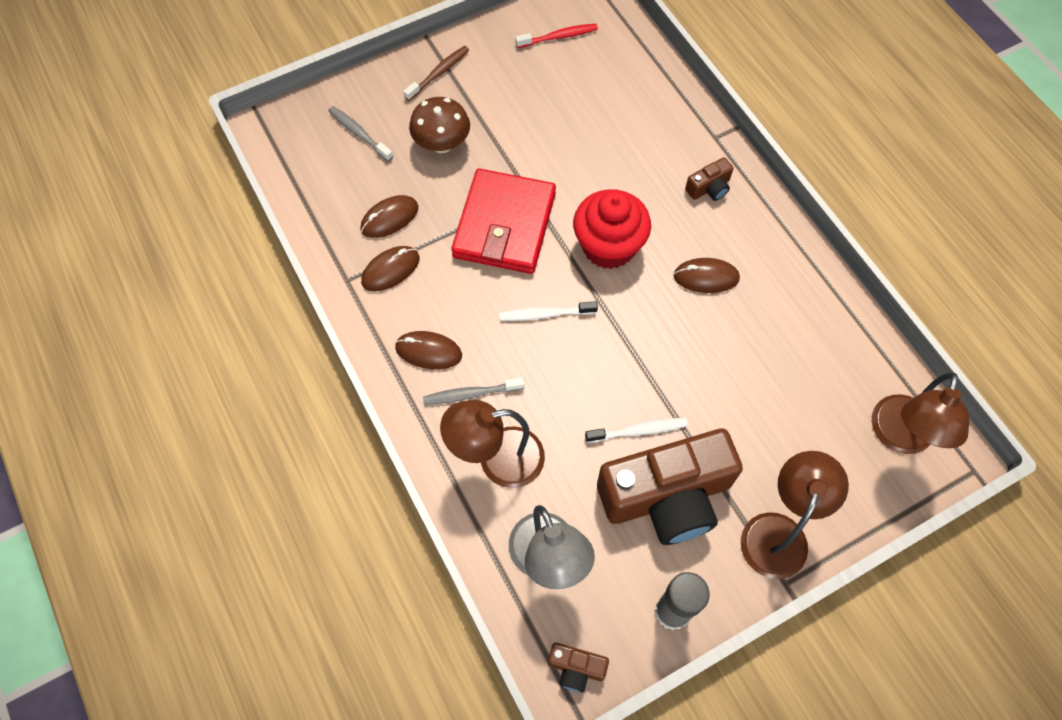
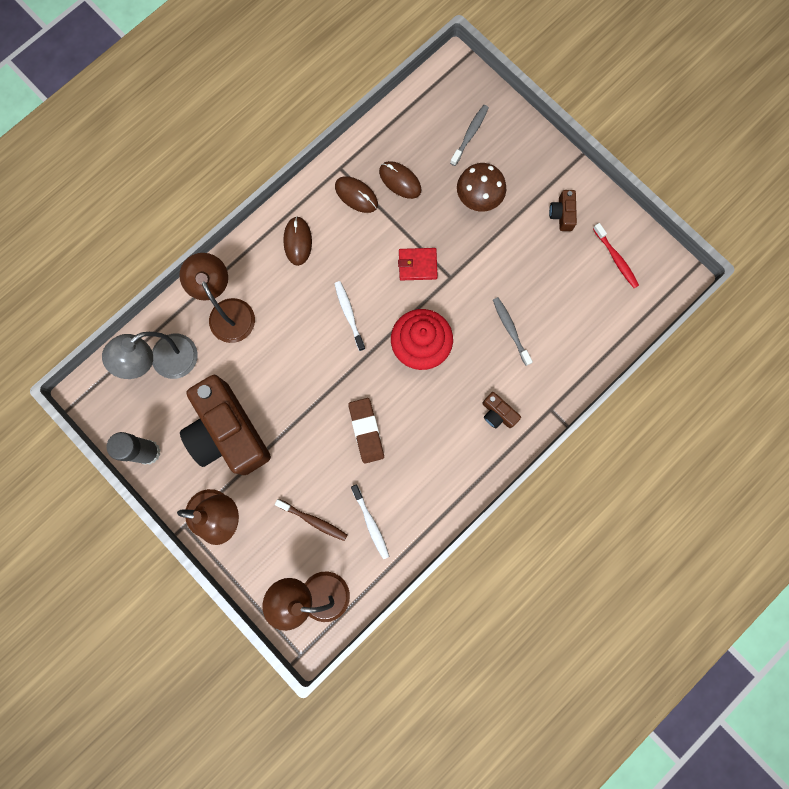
camera: 75 degrees right, 15 degrees up
(438, 73) = (546, 175): brown toothbrush -> brown toothbrush (313, 520)
(471, 394) = (272, 280): grey toothbrush -> grey toothbrush (510, 330)
(504, 225) = (417, 265): red wallet -> red wallet, size x0.48
(576, 668) = (99, 398): brown camera -> brown camera (562, 214)
(638, 430) = (272, 402): white toothbrush -> white toothbrush (370, 523)
(700, 329) = (366, 431): none -> brown eraser
(706, 277) = (413, 426): brown mouse -> none

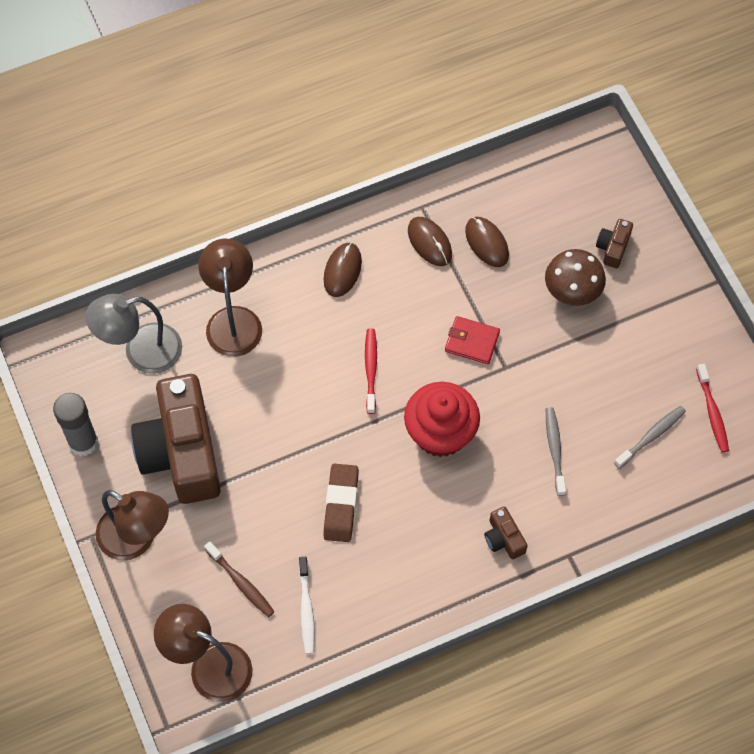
camera: 20 degrees right, 15 degrees down
(349, 315) = (371, 370): white toothbrush -> red toothbrush
(469, 135) = (588, 219): grey toothbrush -> grey toothbrush (651, 437)
(562, 214) = (665, 341): brown camera -> brown camera (613, 247)

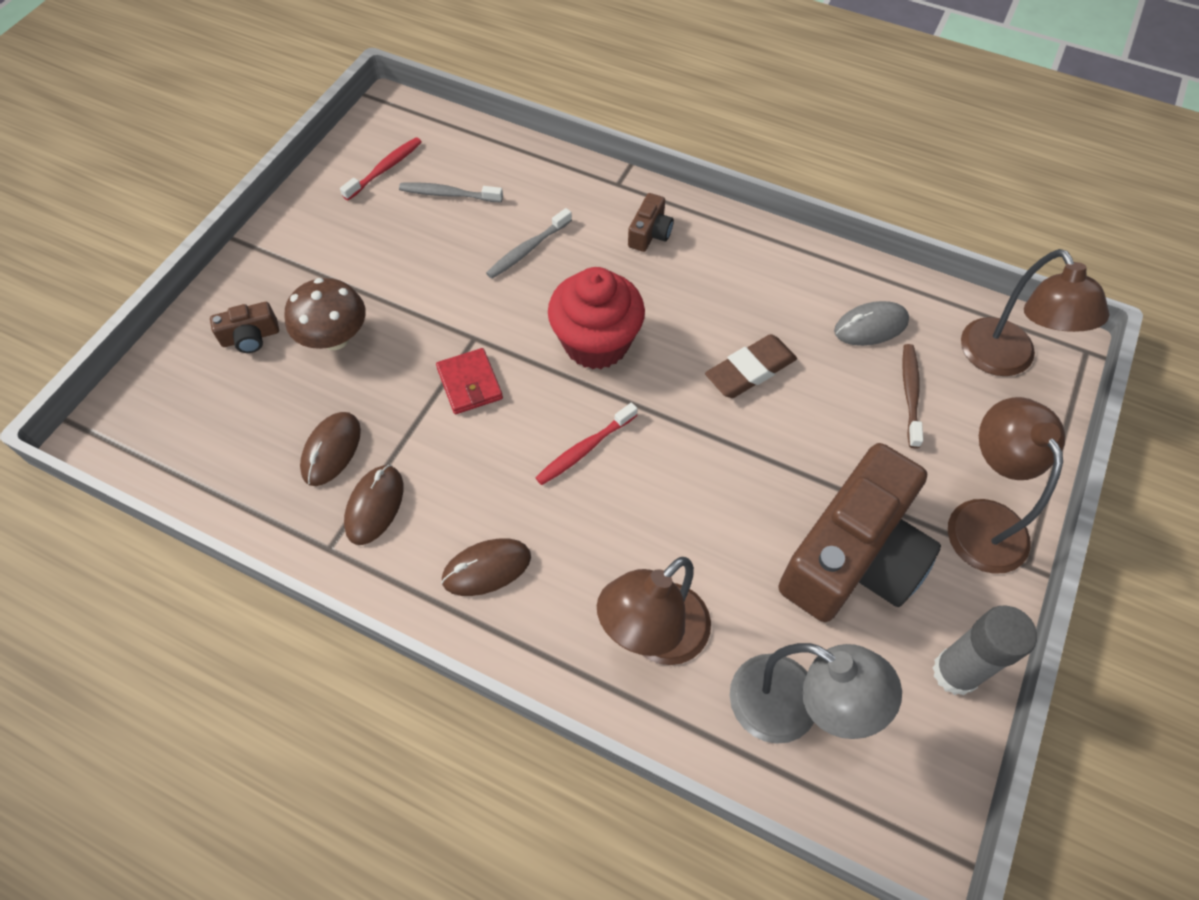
camera: 130 degrees left, 5 degrees down
(306, 609) = (870, 326): white toothbrush -> grey mouse

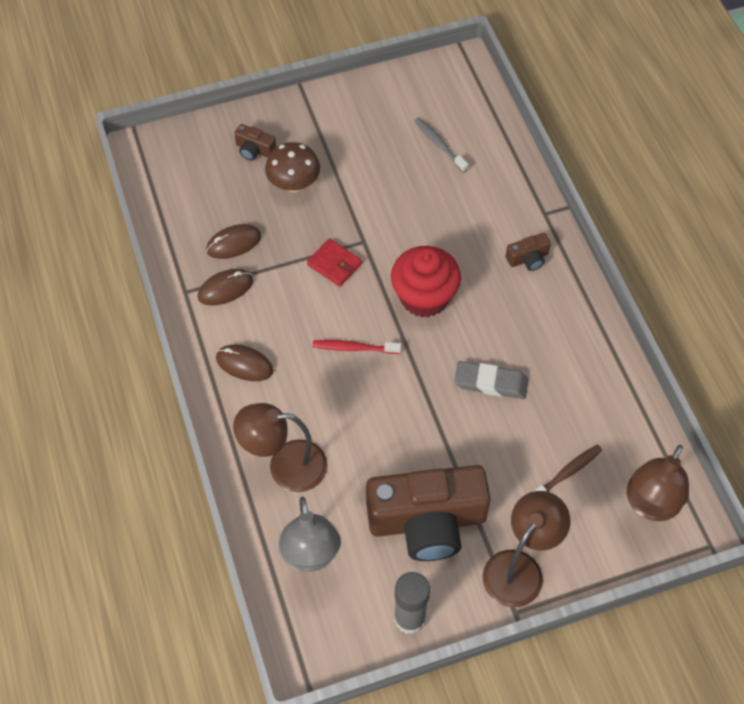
camera: 45 degrees right, 0 degrees up
(384, 169) = (420, 101): red toothbrush -> none
(469, 383) = (334, 264): red wallet -> red wallet turned 75 degrees counterclockwise
(528, 249) = (447, 213): grey toothbrush -> none
(750, 370) = (491, 383): brown eraser -> grey eraser
(870, 326) = (592, 418): grey mouse -> none

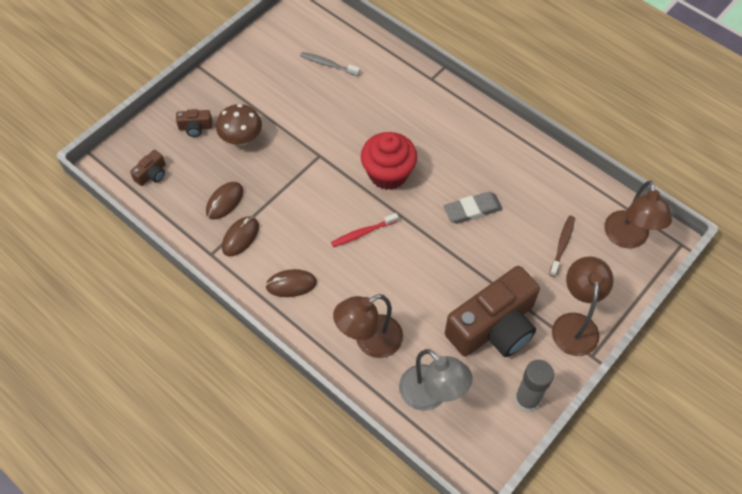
camera: 30 degrees left, 0 degrees up
(334, 264) = (309, 181): red wallet -> none
(528, 258) = (441, 114): brown camera -> brown camera (152, 174)

